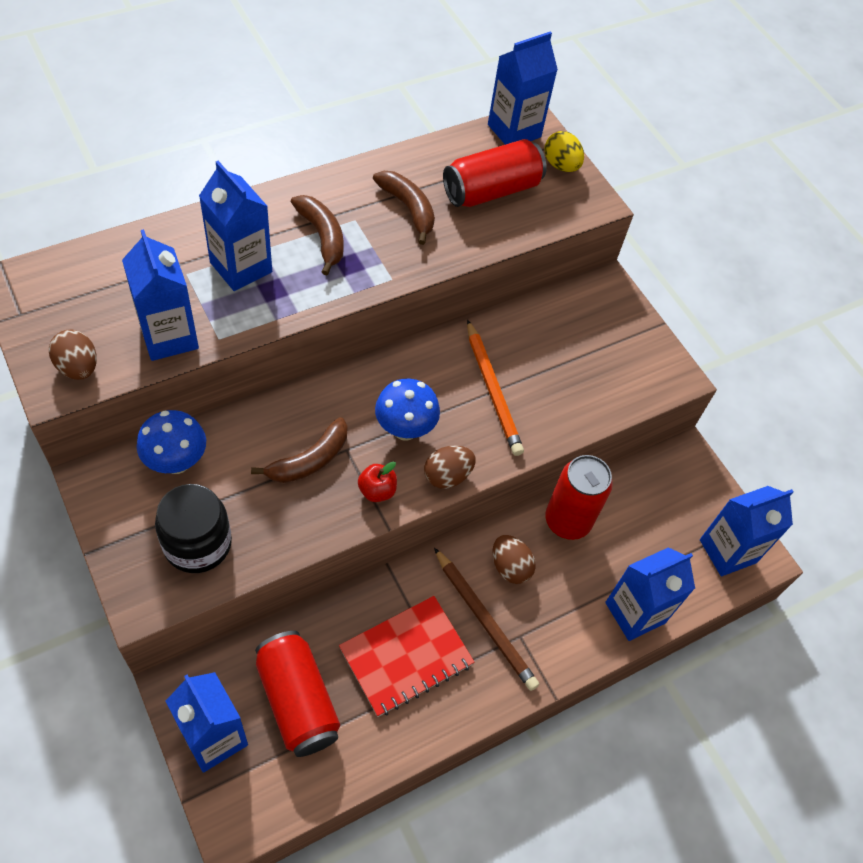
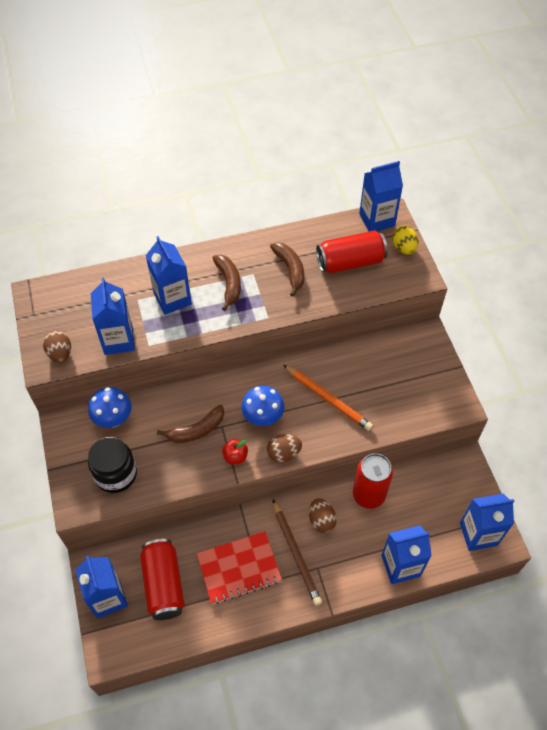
camera: 20 degrees right, 0 degrees up
(492, 390) = (328, 399): orange pencil -> orange pencil turned 45 degrees counterclockwise

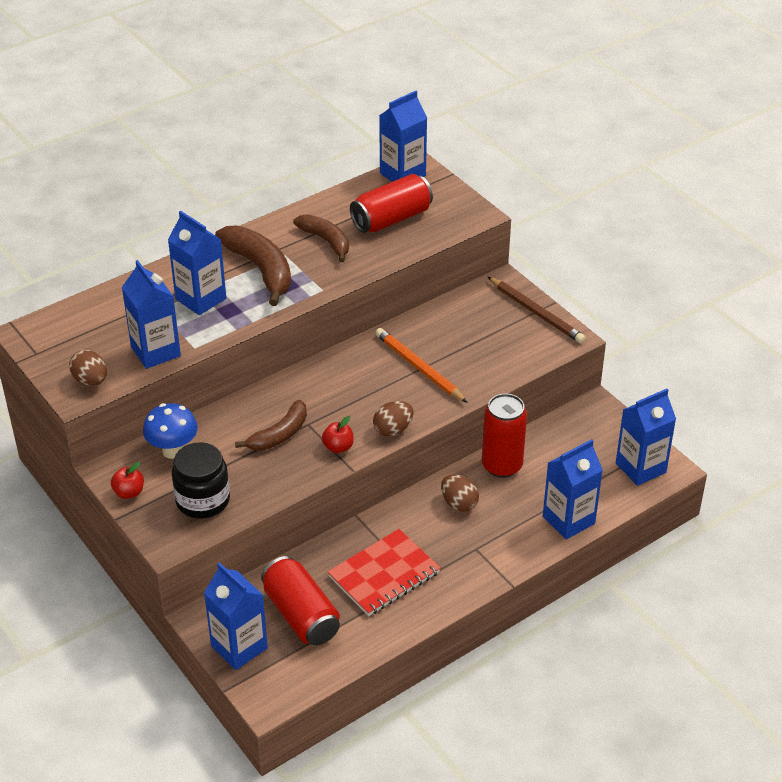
camera: 20 degrees left, 15 degrees down
(67, 448) = (129, 492): none -> red apple
(229, 283) = (261, 270): brown banana -> brown banana, size x1.53
(263, 418) = (352, 404): blue mushroom -> none
(296, 553) = (444, 542): brown pencil -> brown pencil (536, 312)
(328, 399) = (419, 368): orange pencil -> orange pencil turned 150 degrees counterclockwise
(403, 248) = (445, 193): yellow egg -> none

